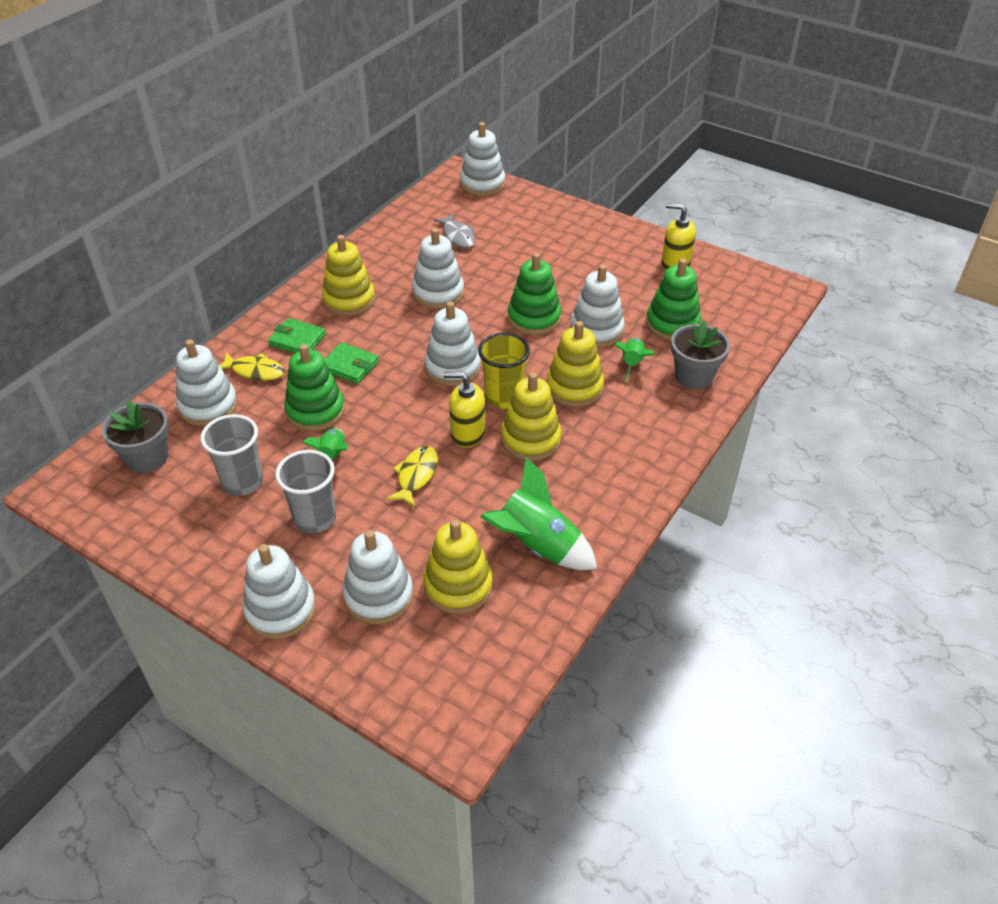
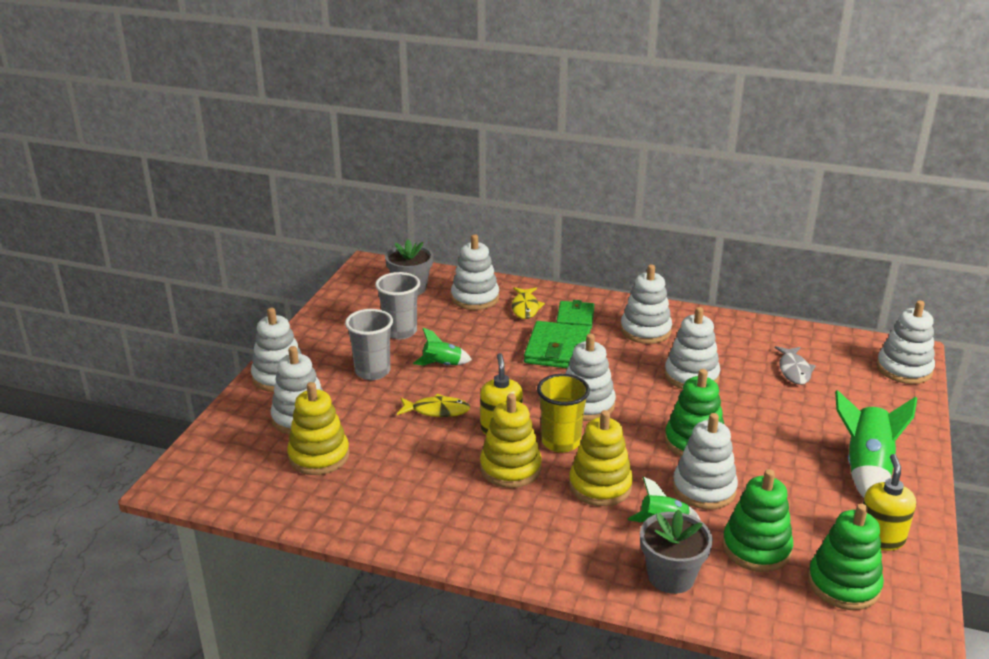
camera: 75 degrees right, 15 degrees down
(315, 411) = (492, 345): green stacking toy -> green stacking toy (843, 584)
(349, 300) = (645, 330): yellow stacking toy -> white stacking toy
(350, 365) = (557, 349): green wallet -> green wallet, size x1.54
(458, 236) = (794, 370): grey fish -> grey fish turned 45 degrees counterclockwise
(537, 546) = (374, 494): green rocket -> green rocket (866, 468)

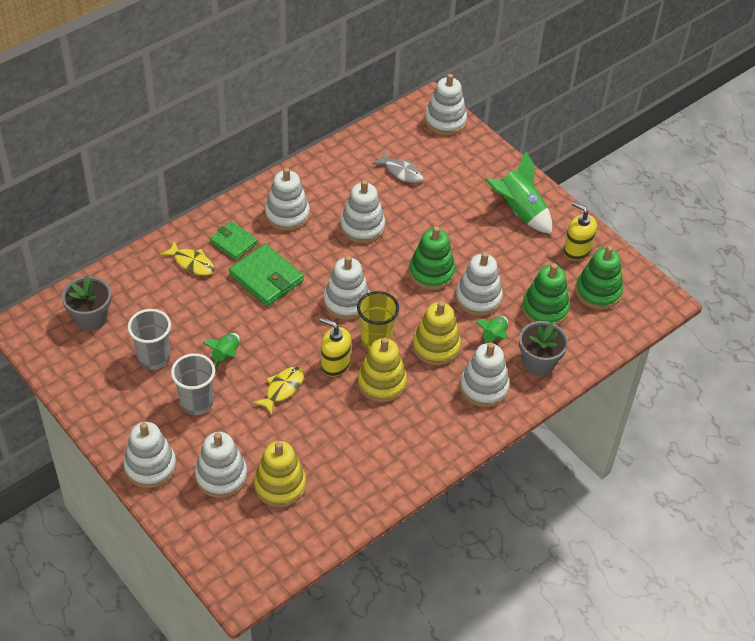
camera: 60 degrees left, 20 degrees up
(475, 298) = (147, 285): white stacking toy -> white stacking toy (484, 387)

